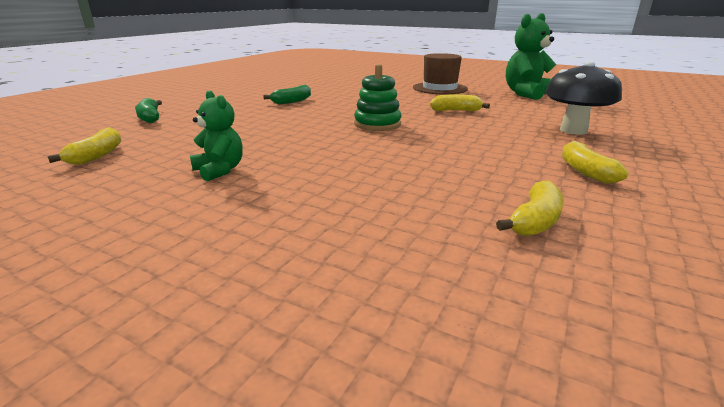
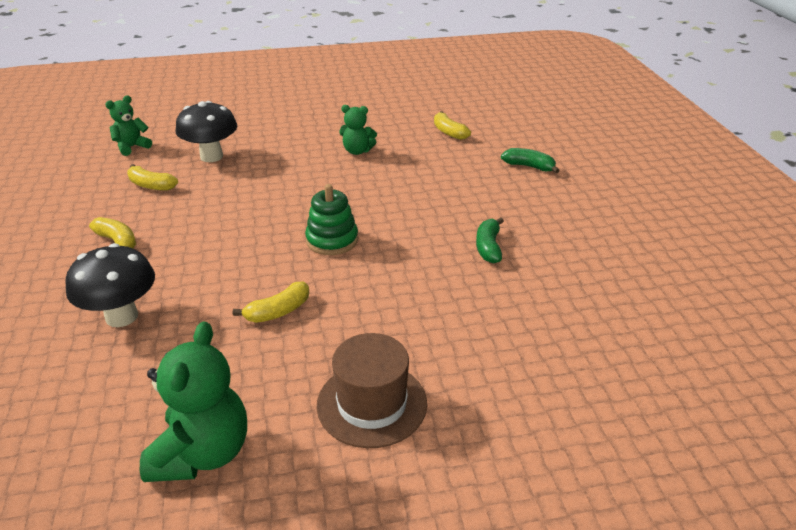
camera: 140 degrees right, 10 degrees up
(405, 235) = (211, 156): none -> black mushroom
(535, 221) = (151, 185): yellow banana -> yellow banana turned 60 degrees counterclockwise
(578, 343) = (132, 147): none -> green teddy bear

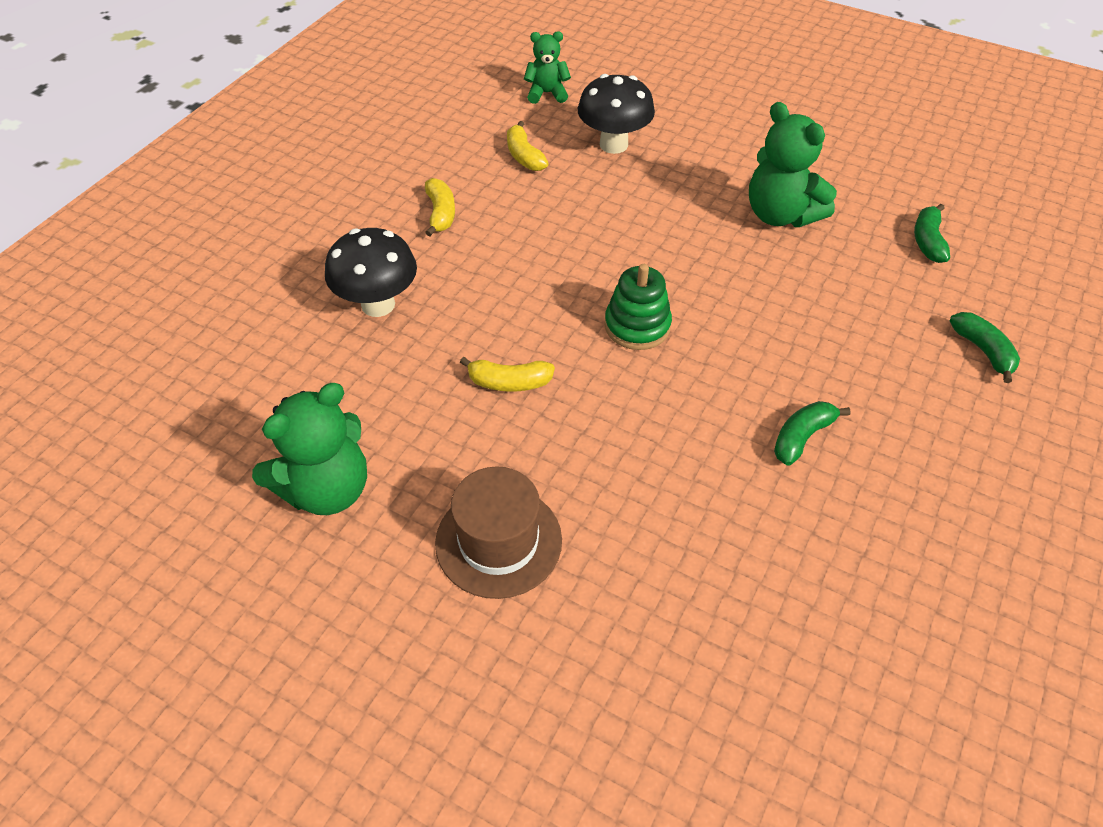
camera: 40 degrees right, 15 degrees up
(357, 151) = (780, 215): green teddy bear -> green teddy bear, size x1.70
(449, 132) = (928, 241): yellow banana -> green banana

